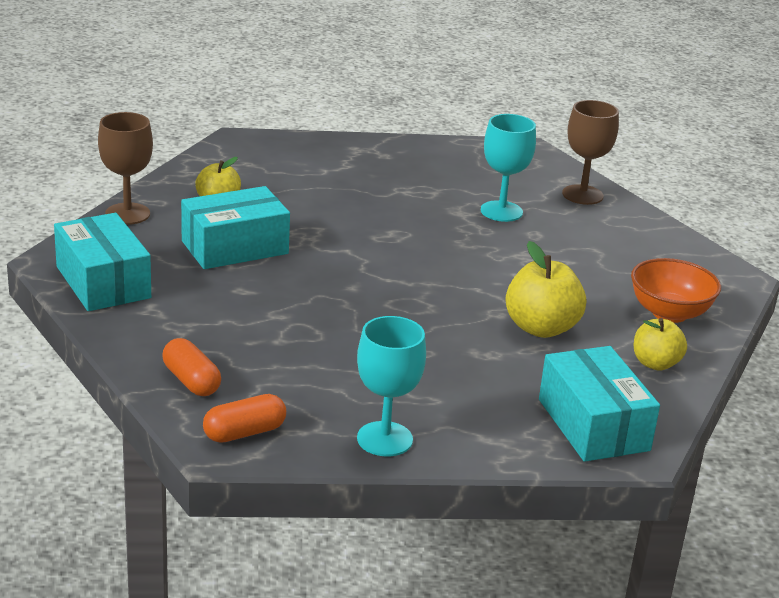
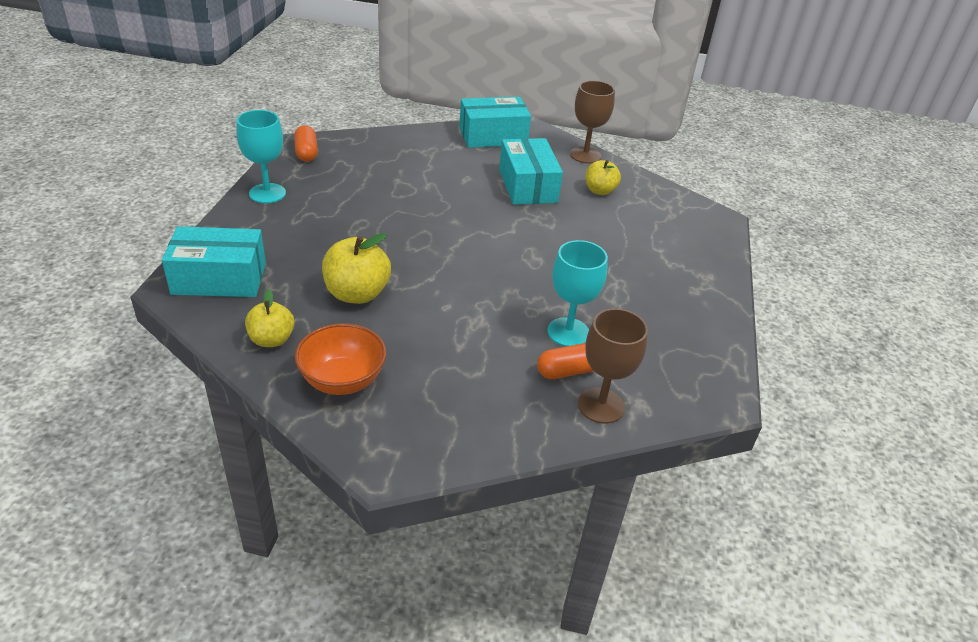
camera: 105 degrees right, 10 degrees up
(191, 381) = (367, 146): orange capsule -> orange capsule (568, 371)

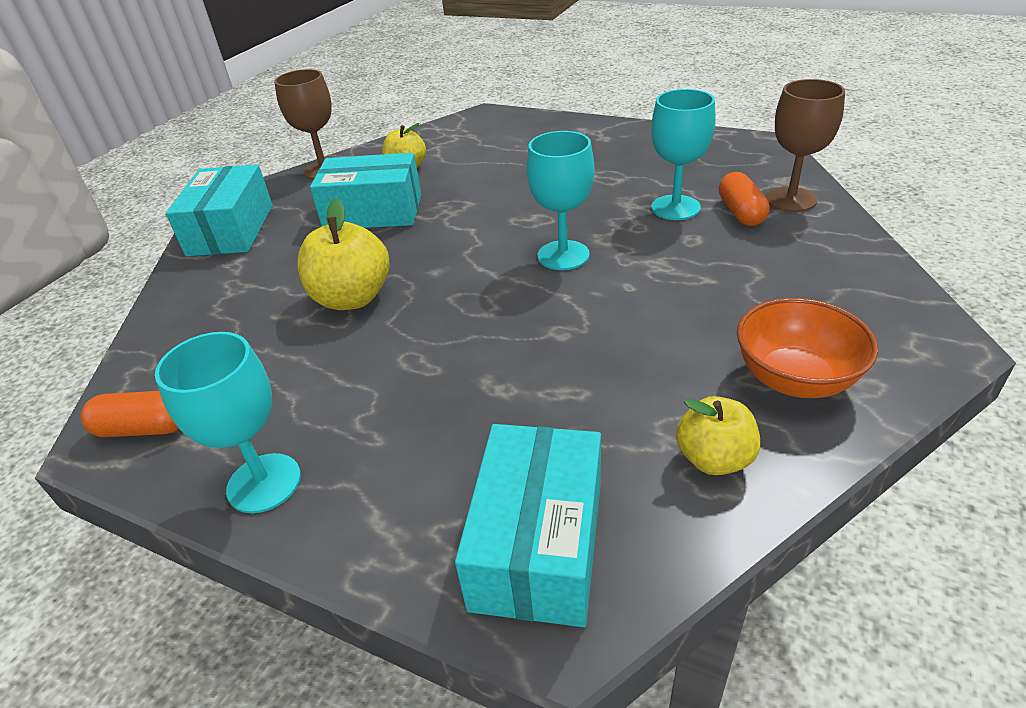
camera: 70 degrees left, 0 degrees up
(357, 294) = (597, 364): yellow apple -> yellow apple (352, 298)
(483, 275) = (563, 255): none -> turquoise goblet

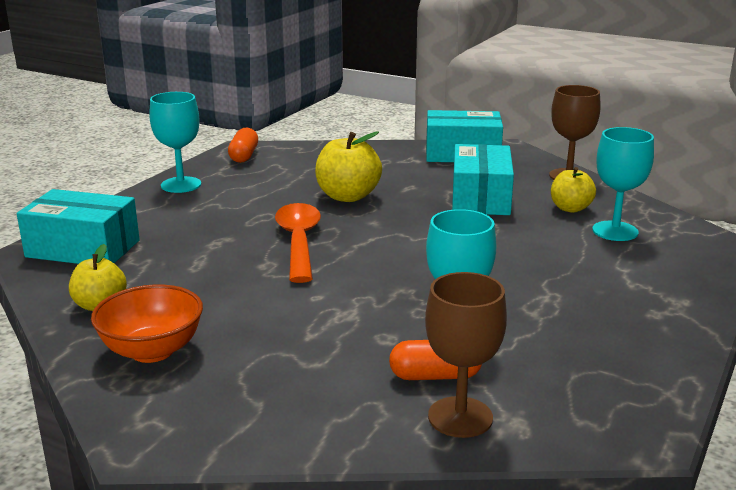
camera: 90 degrees right, 15 degrees down
(492, 317) = (298, 241): none -> orange spoon
(563, 255) = (378, 272): turquoise goblet -> turquoise goblet (615, 231)

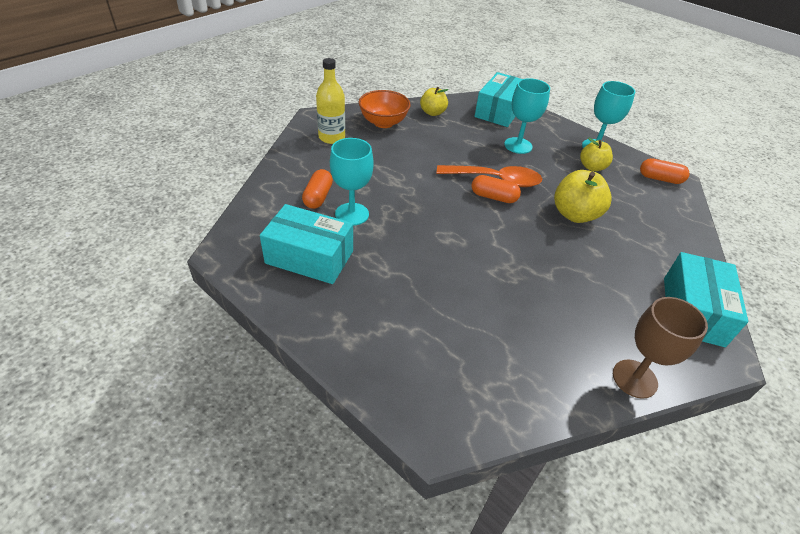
camera: 100 degrees right, 20 degrees up
(231, 400) = (332, 137): none -> yellow bottle
(341, 241) = (493, 197): none -> orange capsule
(460, 417) = (279, 196): brown goblet -> none
(480, 198) = (571, 289): turquoise box -> turquoise box (309, 257)
(570, 208) = (543, 345): yellow apple -> yellow apple (592, 167)
(615, 231) = (487, 357): turquoise goblet -> turquoise goblet (518, 145)

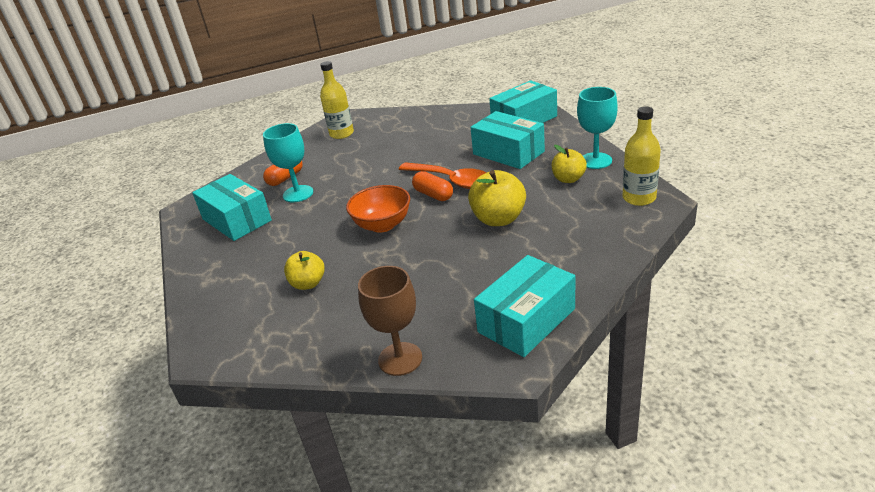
camera: 35 degrees right, 10 degrees down
(383, 122) = (398, 124): orange bowl -> orange bowl (382, 225)
(432, 113) = (453, 118): yellow apple -> yellow apple (308, 283)
(518, 145) = (508, 153): turquoise goblet -> turquoise box
(660, 179) = (639, 198): orange capsule -> yellow bottle

